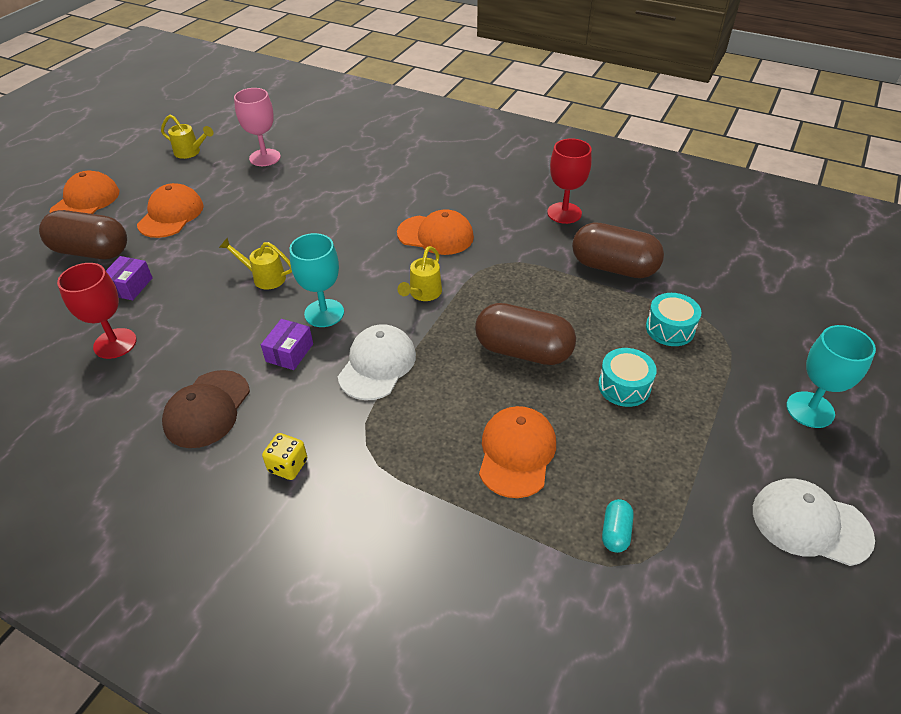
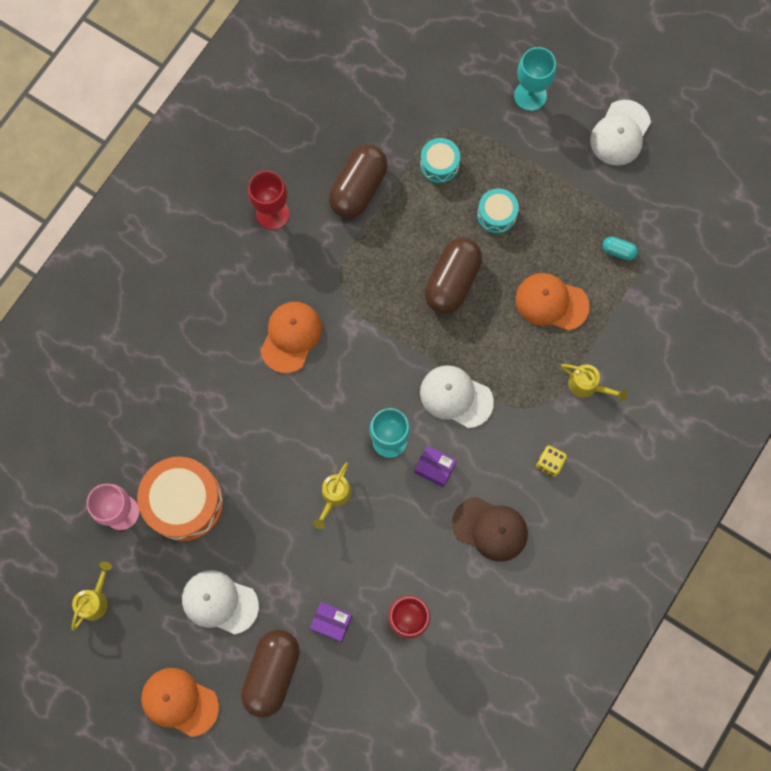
camera: 85 degrees left, 30 degrees up
(171, 215) = (219, 602): orange cap -> white cap
(270, 188) = (184, 502): none -> orange drum
(423, 293) = (373, 354): yellow watering can -> yellow watering can (587, 385)

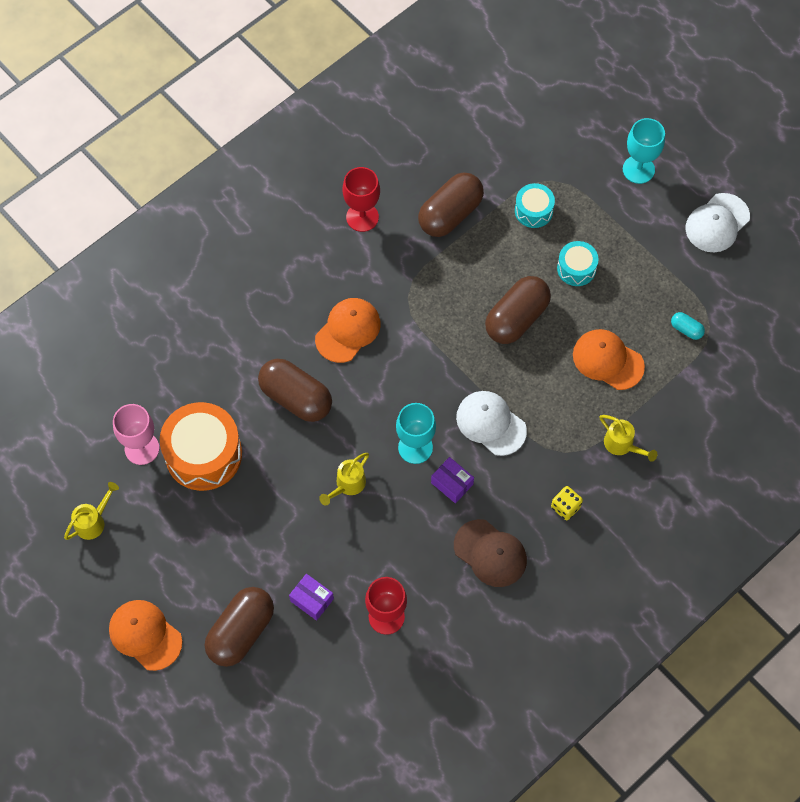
camera: 15 degrees right, 10 degrees down
(219, 602) = (210, 553): white cap -> none
(259, 420) = (296, 398): none -> brown capsule

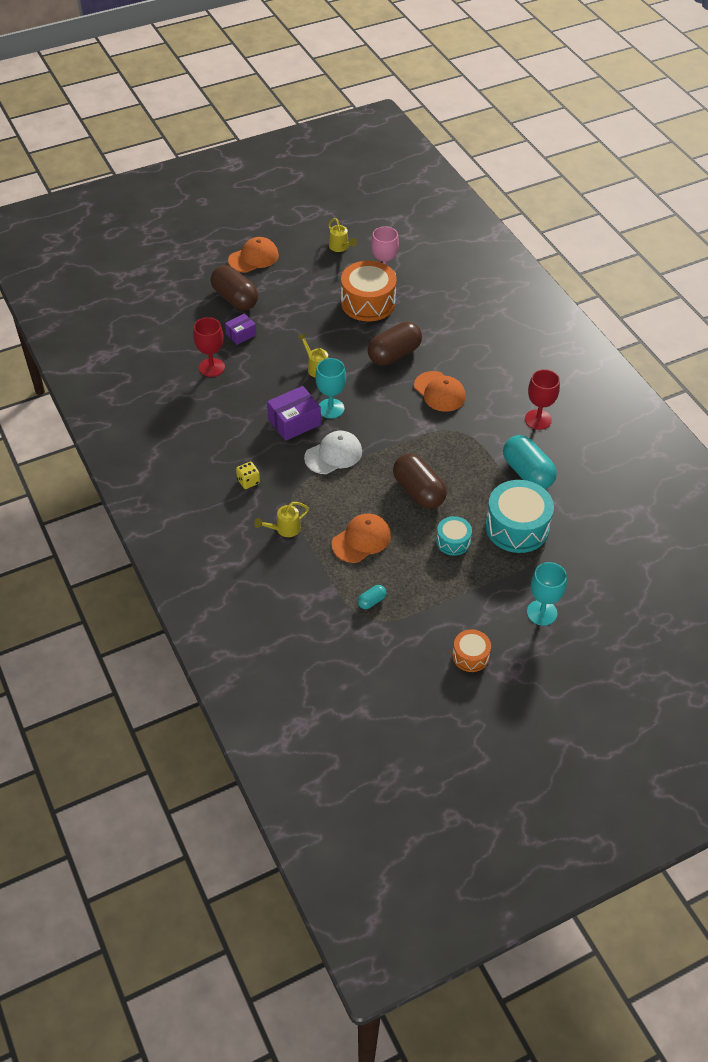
camera: 105 degrees right, 15 degrees down
(450, 214) = (527, 473): brown capsule -> turquoise capsule
(452, 483) = (294, 422): purple box -> purple box, size x1.65
(490, 553) = (232, 430): brown cap -> none
(533, 211) = (517, 527): turquoise drum -> turquoise drum, size x1.88
(717, 223) = (470, 656): white cap -> orange drum

